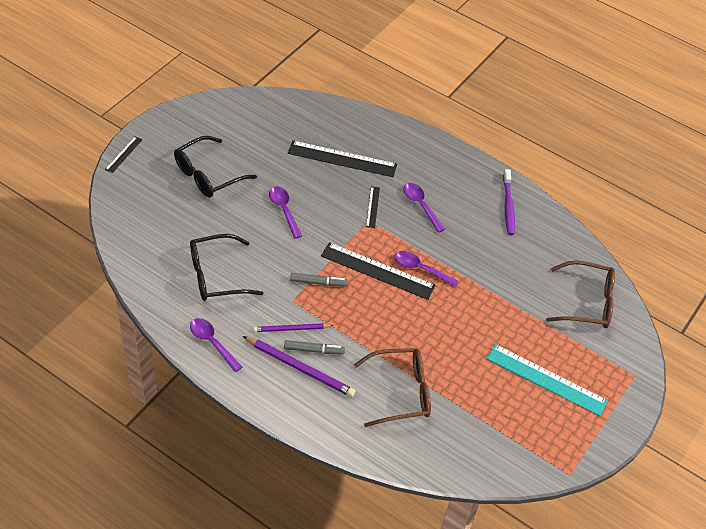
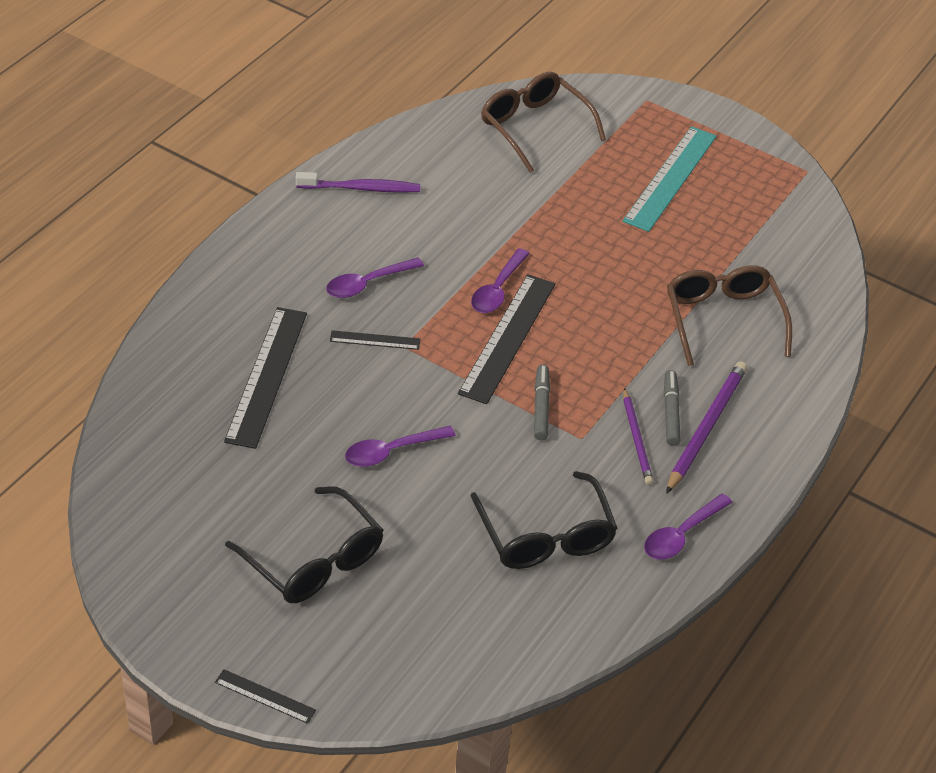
camera: 90 degrees left, 5 degrees down
(587, 302) = (534, 127): brown glasses -> brown glasses turned 45 degrees counterclockwise

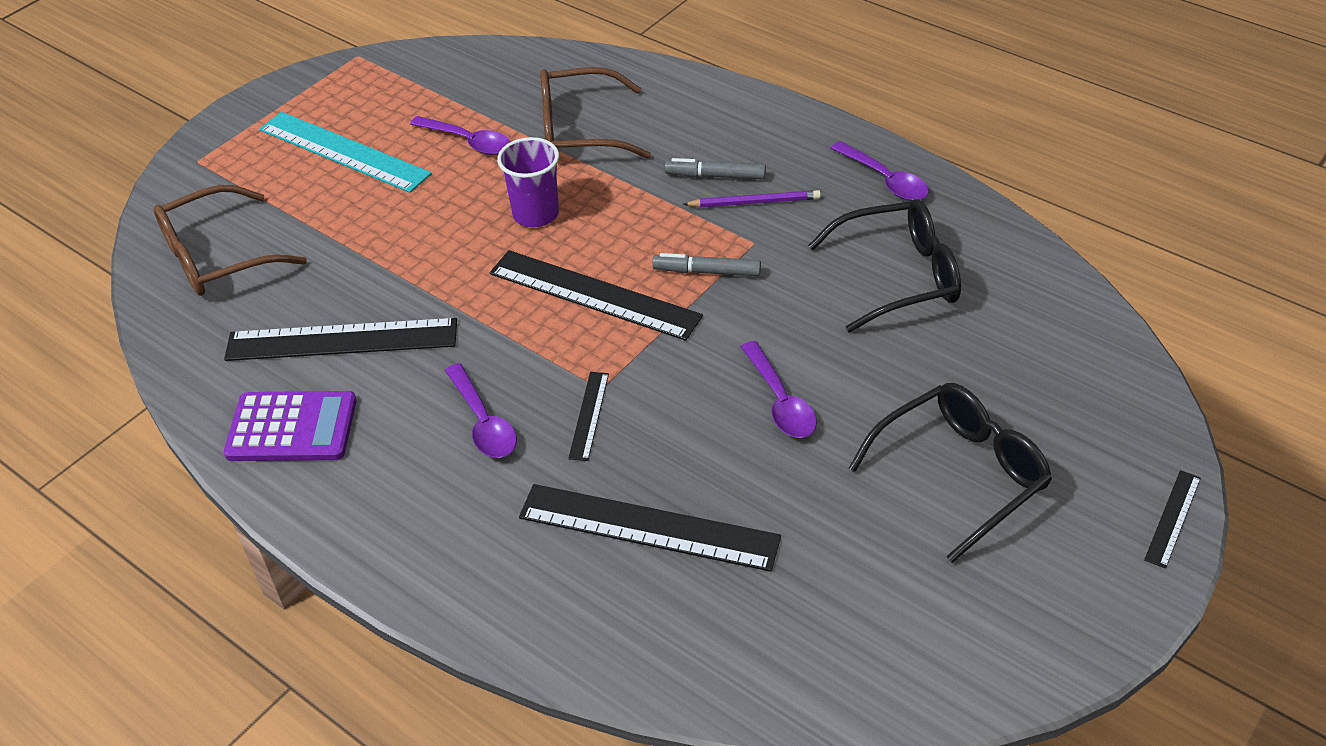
camera: 80 degrees left, 0 degrees up
(361, 188) = (292, 428): purple toothbrush -> purple calculator
(449, 202) = (342, 340): none -> black ruler
(497, 290) = (511, 300): purple spoon -> purple spoon (468, 142)
(604, 298) = (536, 214): none -> purple cup
(706, 428) = (737, 153): purple pencil -> none

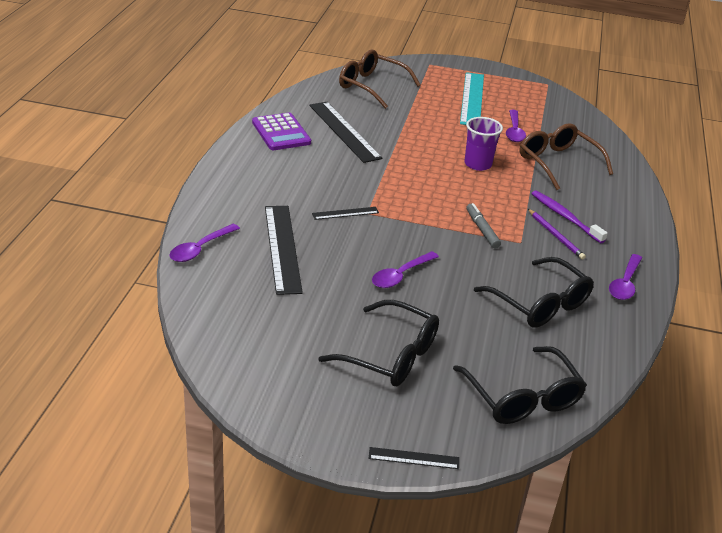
camera: 60 degrees right, 10 degrees down
(483, 422) = (319, 183): purple spoon -> purple spoon (200, 249)
(594, 294) = (433, 196): black ruler -> none
(715, 176) = (565, 217): grey marker -> purple toothbrush
(1081, 366) = (522, 398): none -> black glasses

